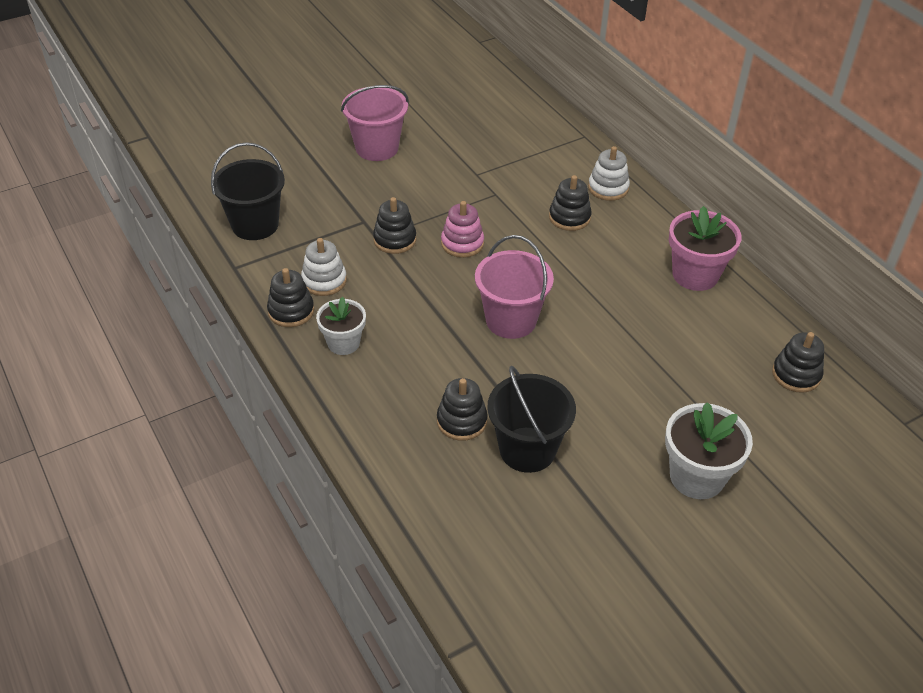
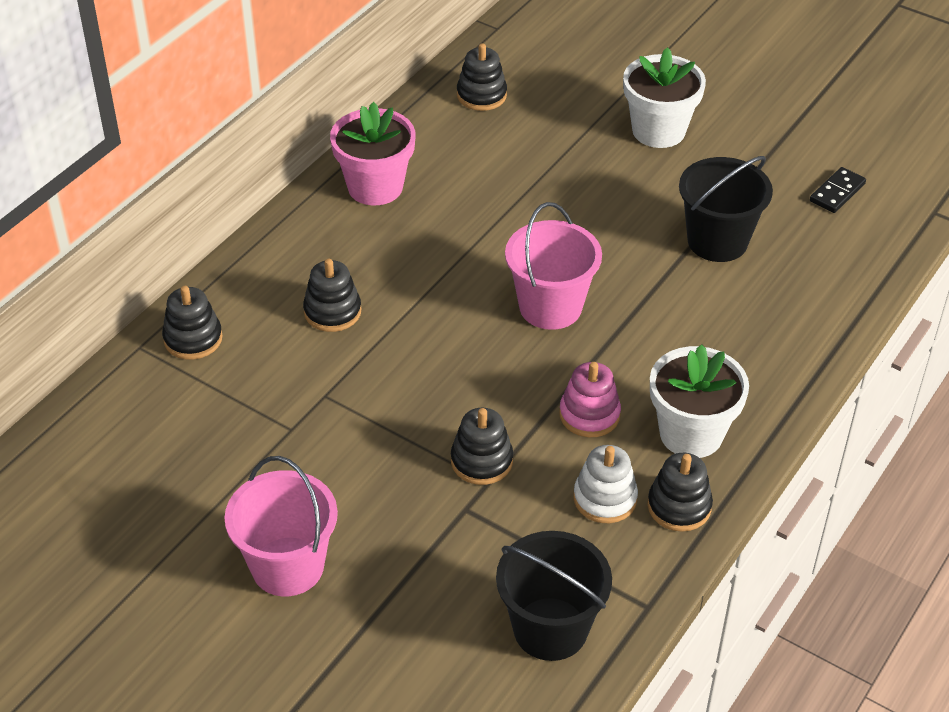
camera: 115 degrees left, 0 degrees up
(343, 343) = (691, 434): white flower pot -> white flower pot, size x1.53
(461, 421) = (721, 297): black stacking toy -> black stacking toy (193, 339)
(462, 243) = (446, 393): pink stacking toy -> pink stacking toy (589, 415)
(544, 573) = (837, 192): none -> black domino
(608, 188) = (250, 293): white stacking toy -> none

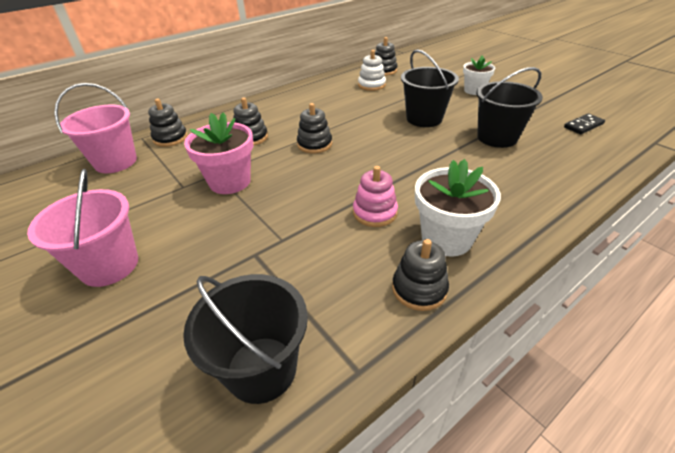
camera: 20 degrees right, 5 degrees down
(375, 187) = (310, 94): pink flower pot -> pink flower pot (230, 182)
(481, 461) = (285, 226): black stacking toy -> black stacking toy (314, 144)
(550, 307) = (377, 153): pink bucket -> pink bucket (115, 162)
(596, 217) = (424, 118): none -> black bucket
(605, 498) = (361, 270): white stacking toy -> white stacking toy (371, 85)
(658, 131) = (474, 90): white flower pot -> white flower pot, size x0.66

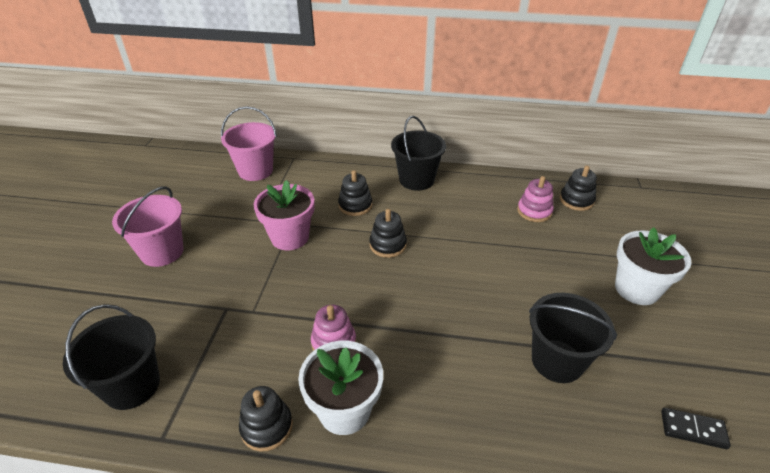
camera: 45 degrees right, 0 degrees up
(170, 138) = (308, 170): black stacking toy -> none
(371, 85) = (534, 211): white stacking toy -> pink stacking toy
(424, 118) = (520, 285): black bucket -> black bucket (416, 180)
(474, 90) = (636, 289): white flower pot -> white flower pot, size x1.53

